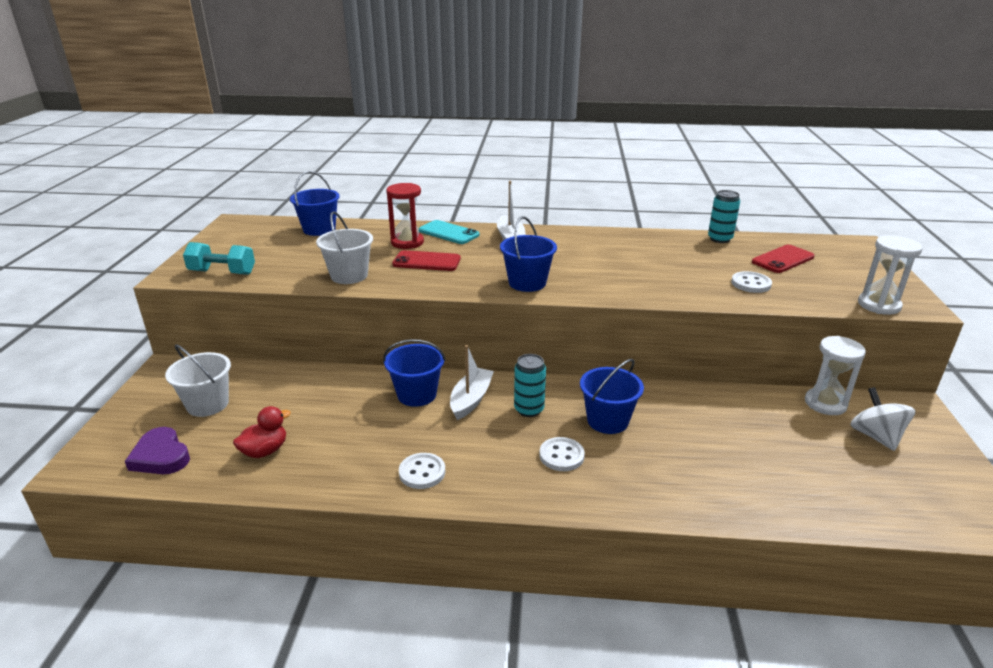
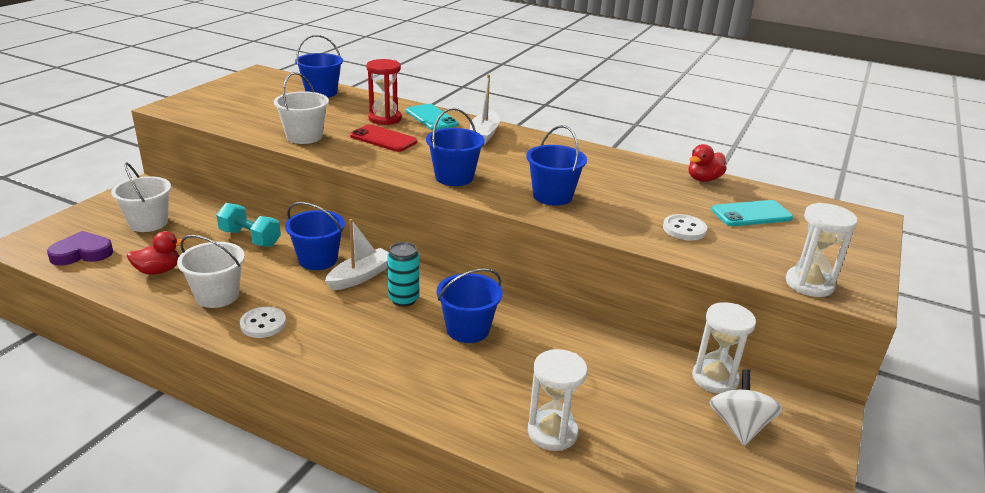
camera: 20 degrees right, 0 degrees up
(161, 456) = (82, 253): purple heart -> purple heart turned 90 degrees clockwise
(222, 272) = (207, 112): turquoise dumbbell -> turquoise dumbbell (250, 238)
(350, 458) = (217, 295): none -> white bucket
(561, 456) = (395, 346): white button -> none
(624, 280) = (552, 196): none -> blue bucket
(720, 239) = (703, 179): turquoise can -> red duck
(755, 489) = (552, 432): none -> white hourglass
(783, 259) = (751, 214): red phone -> turquoise phone

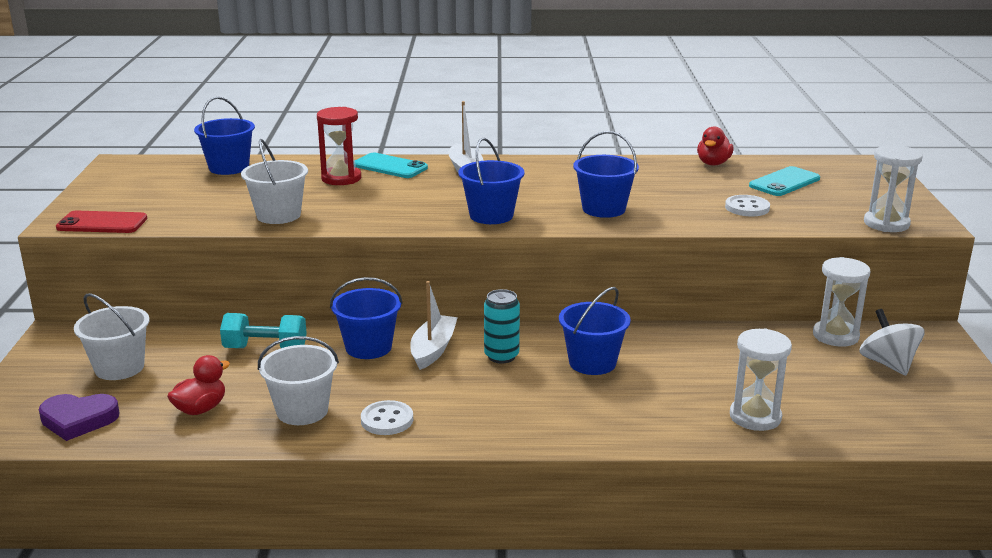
camera: 25 degrees left, 5 degrees down
(82, 253) = (78, 420): purple heart -> purple heart turned 135 degrees counterclockwise
(383, 139) = (369, 198): red phone -> red phone (102, 223)

